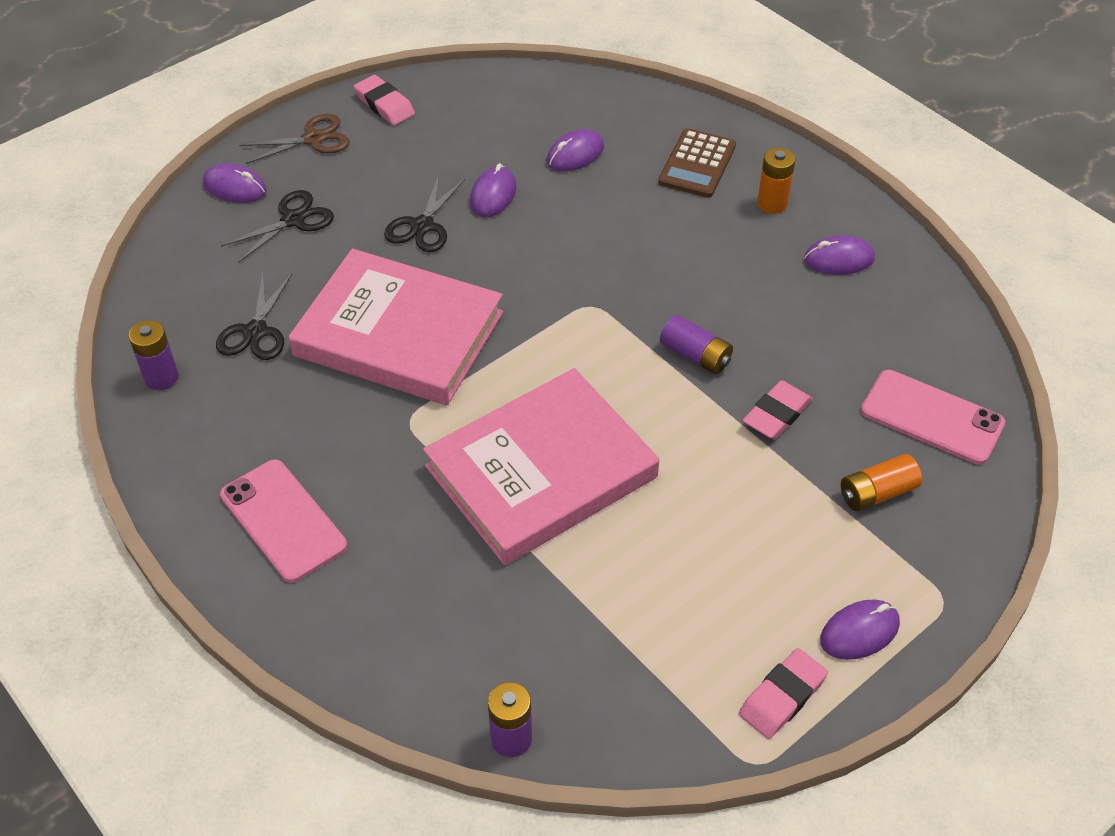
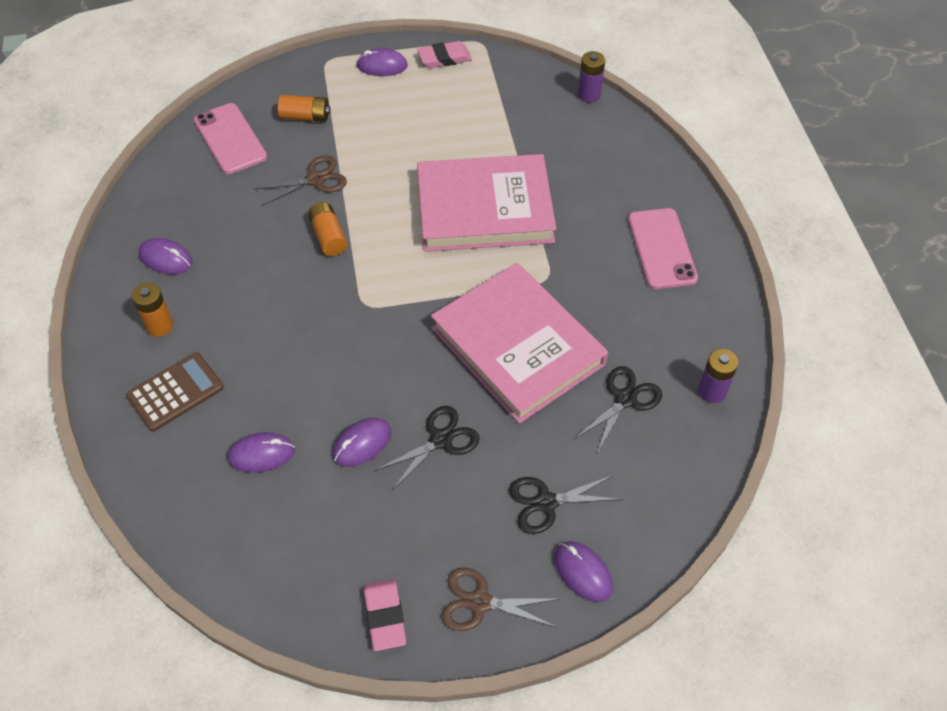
camera: 150 degrees left, 5 degrees up
(695, 355) = (328, 236): purple battery -> orange battery
(777, 414) = (315, 179): pink eraser -> brown scissors

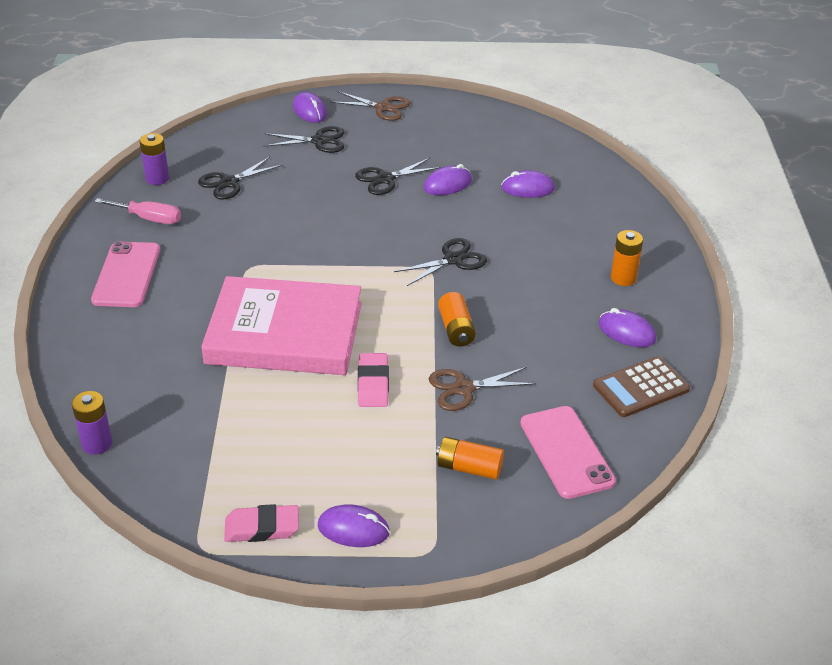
camera: 170 degrees left, 15 degrees down
(175, 392) = (601, 232): brown calculator -> brown calculator (640, 387)
(341, 322) = (453, 260): none -> black scissors
(385, 616) = (446, 109): pink eraser -> pink eraser (373, 384)
(518, 346) = (300, 224): pink book -> none
(683, 325) = (149, 219): none -> pink screwdriver

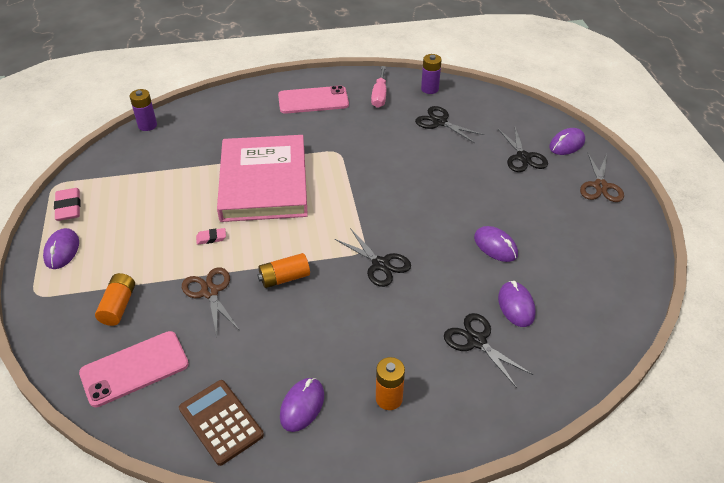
camera: 80 degrees right, 5 degrees up
(373, 384) = (211, 238): pink eraser -> pink eraser, size x0.58
(385, 179) = (485, 205): black scissors -> black scissors (476, 341)

